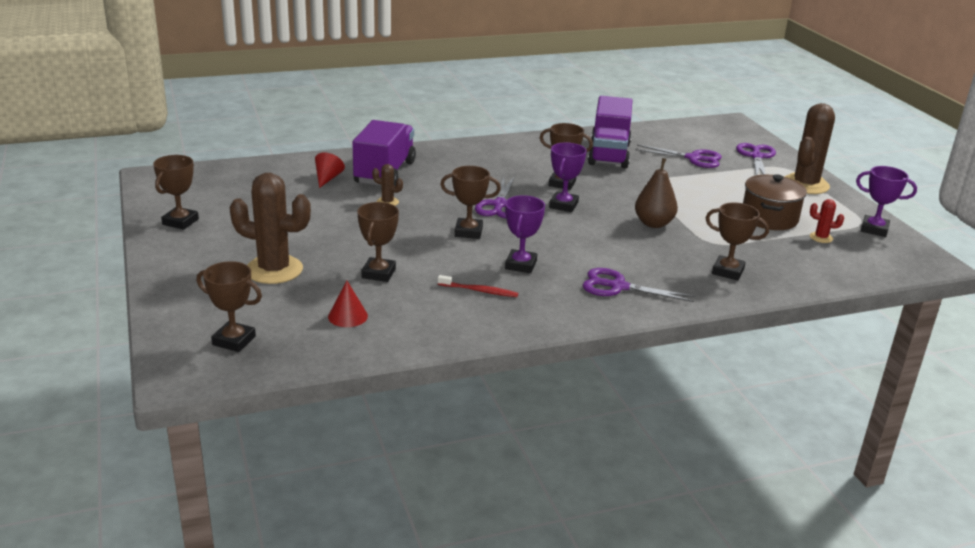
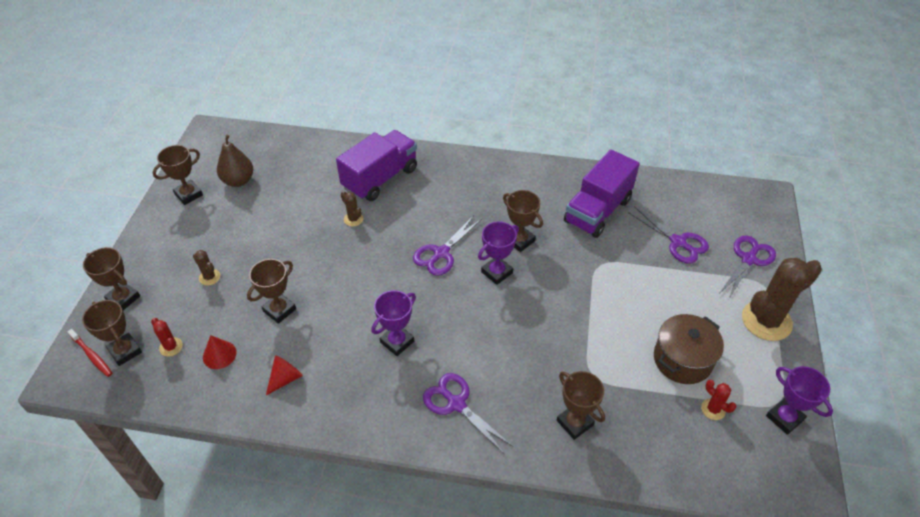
camera: 30 degrees right, 20 degrees up
(274, 270) = (209, 277): brown cactus -> brown cactus, size x0.45
(286, 324) = (171, 347): none -> red cactus
(327, 178) = (330, 172): red cone -> red cone (285, 378)
(468, 232) = (388, 281): brown trophy -> brown trophy (123, 298)
(480, 291) = (338, 363): red toothbrush -> red toothbrush (92, 356)
(653, 223) = (559, 327): brown pear -> brown pear (238, 181)

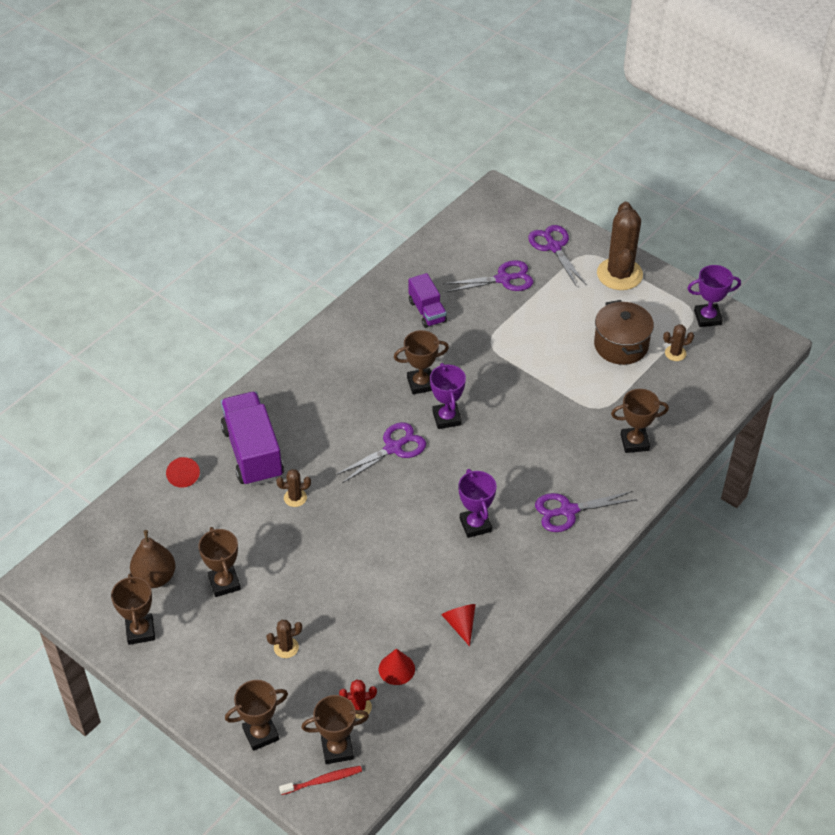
camera: 60 degrees left, 0 degrees up
(279, 310) = (374, 602): brown trophy -> brown trophy (224, 583)
(335, 154) = (183, 476): none -> red cone
(441, 253) = (393, 448): purple scissors -> purple scissors turned 105 degrees counterclockwise
(597, 211) = (427, 311): purple truck -> purple truck, size x0.57
(713, 409) = (675, 353): red cactus -> brown cactus

